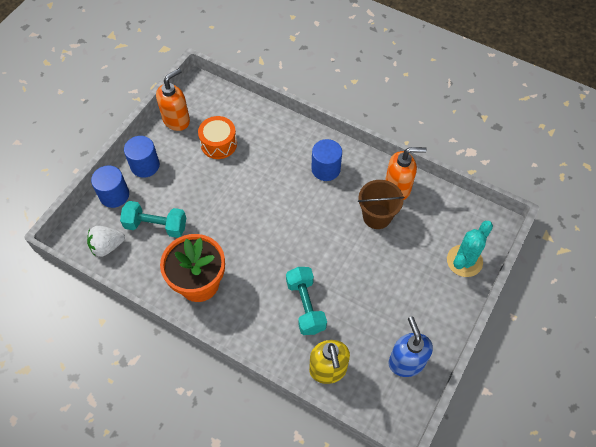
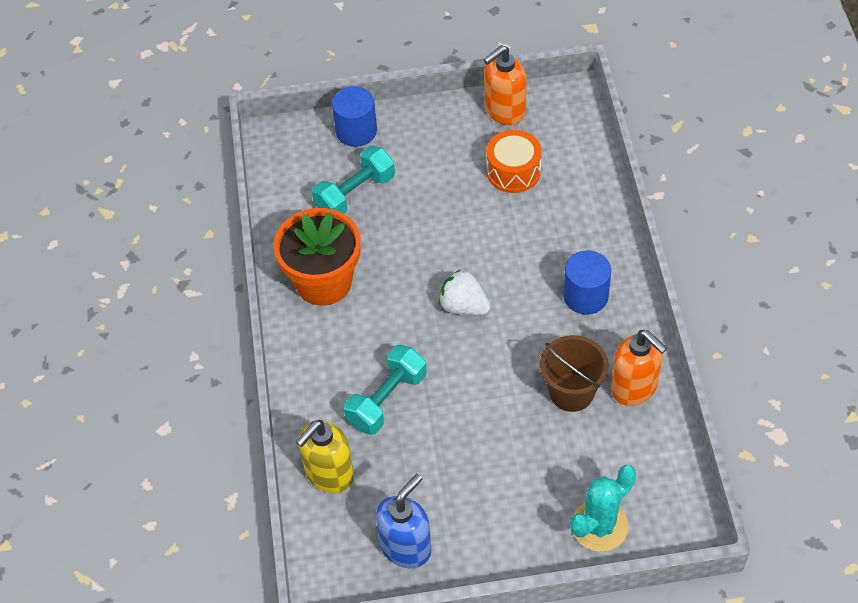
camera: 55 degrees right, 5 degrees down
(107, 246) = (292, 172): white strawberry -> white strawberry (464, 306)
(145, 165) = (418, 128): blue cylinder -> none
(156, 226) = (355, 194): turquoise dumbbell -> turquoise dumbbell turned 75 degrees clockwise
(176, 120) = (504, 111): orange soap dispenser -> orange soap dispenser turned 135 degrees clockwise
(464, 261) = (599, 526): turquoise cactus -> turquoise cactus turned 45 degrees counterclockwise

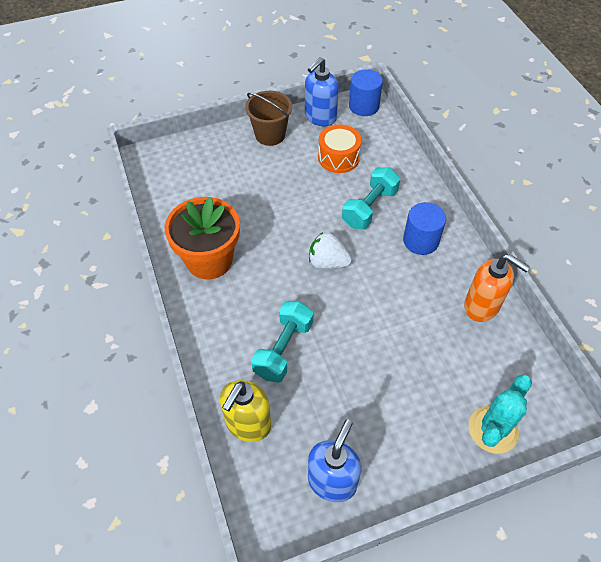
camera: 15 degrees left, 0 degrees up
(355, 194) = (220, 189): turquoise dumbbell -> turquoise dumbbell (369, 208)
(356, 131) = (211, 144): blue cylinder -> blue cylinder (364, 106)
(504, 111) = (320, 117): orange soap dispenser -> blue soap dispenser
(571, 392) = (433, 318): brown bucket -> brown bucket (270, 135)

